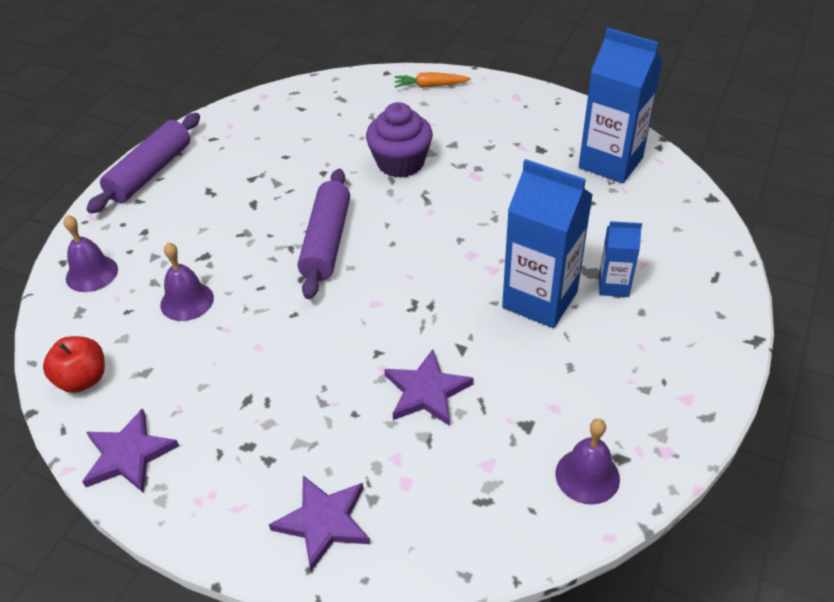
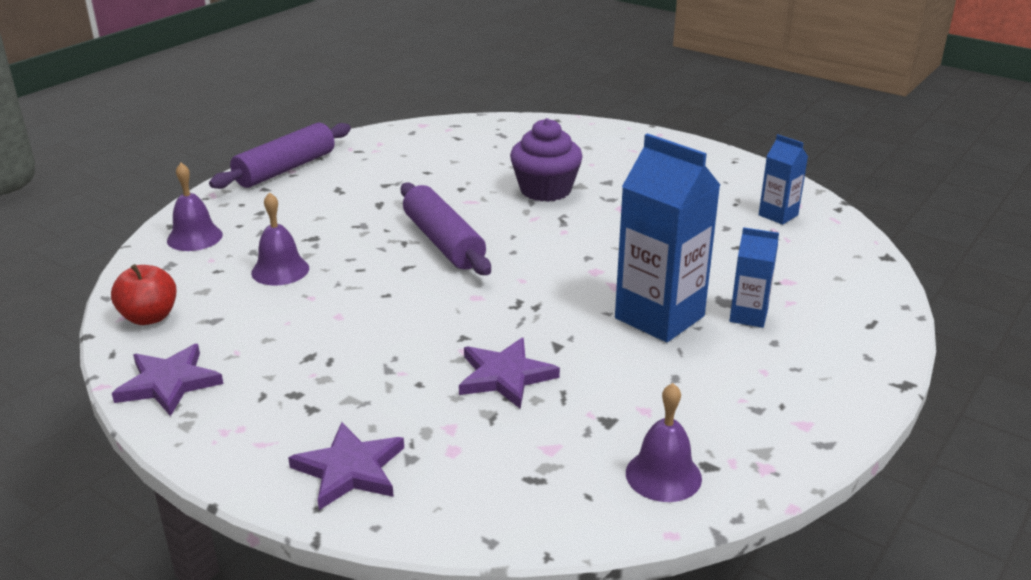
camera: 10 degrees right, 15 degrees down
(326, 242) = (443, 242): purple rolling pin -> purple rolling pin turned 45 degrees counterclockwise
(430, 86) = (599, 134): orange carrot -> none
(610, 163) = (778, 215): blue carton -> blue carton, size x0.52

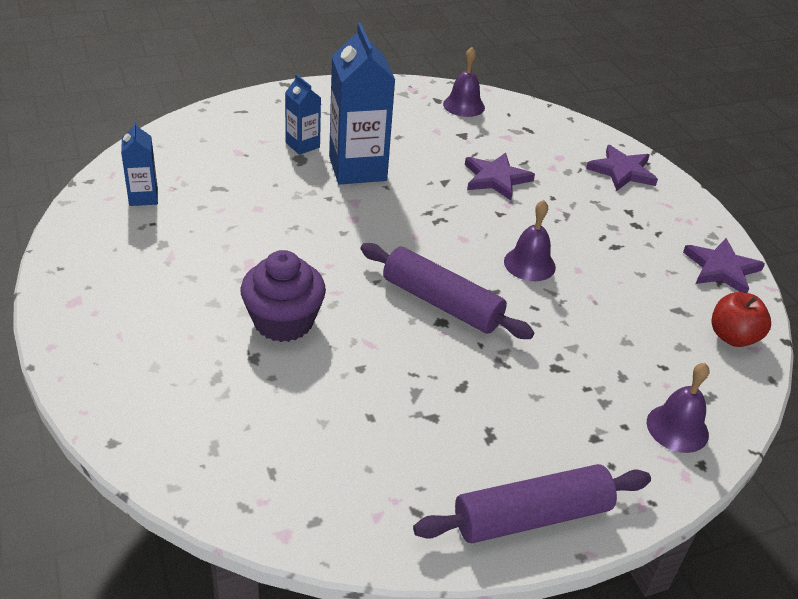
camera: 150 degrees left, 10 degrees up
(280, 270) = (605, 339): purple bell -> purple bell (529, 264)
(443, 242) = (441, 303): purple rolling pin -> purple rolling pin turned 60 degrees counterclockwise

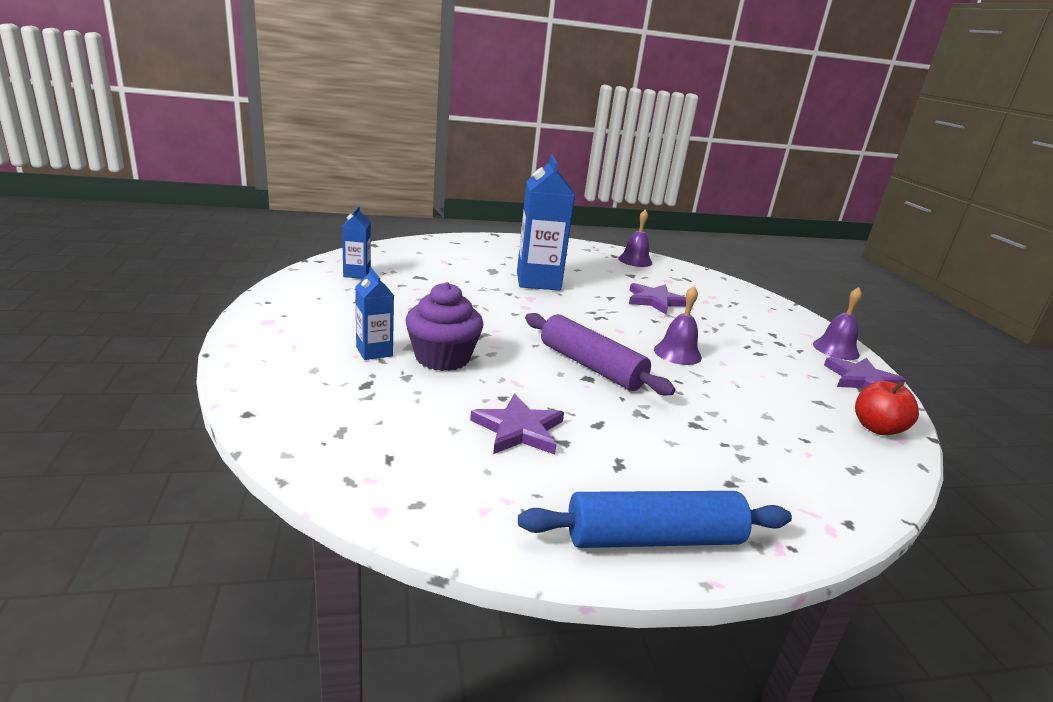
camera: 10 degrees right, 15 degrees down
(302, 145) = (497, 264): blue carton -> blue carton (374, 351)
(532, 516) = (653, 538): purple rolling pin -> blue rolling pin
(622, 171) = (767, 311): purple star -> purple star (518, 429)
(677, 428) = (820, 488): purple bell -> purple bell (836, 349)

